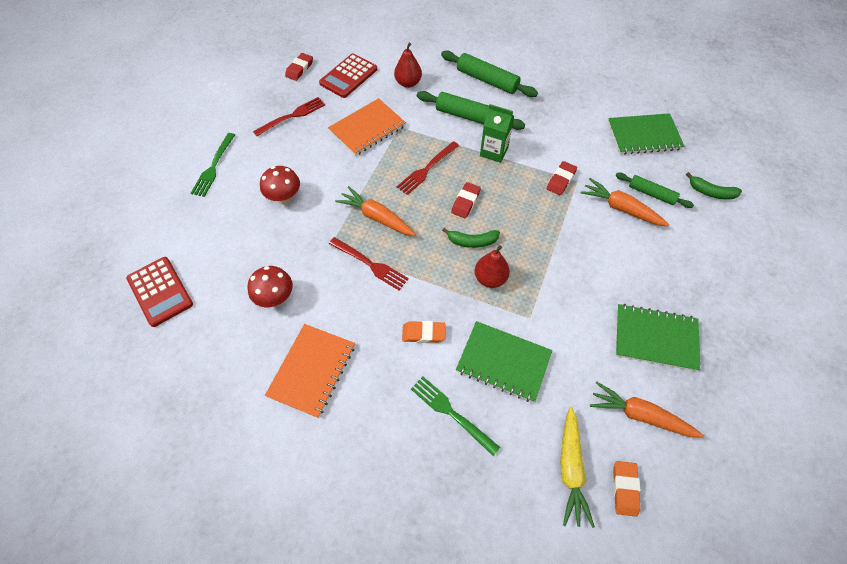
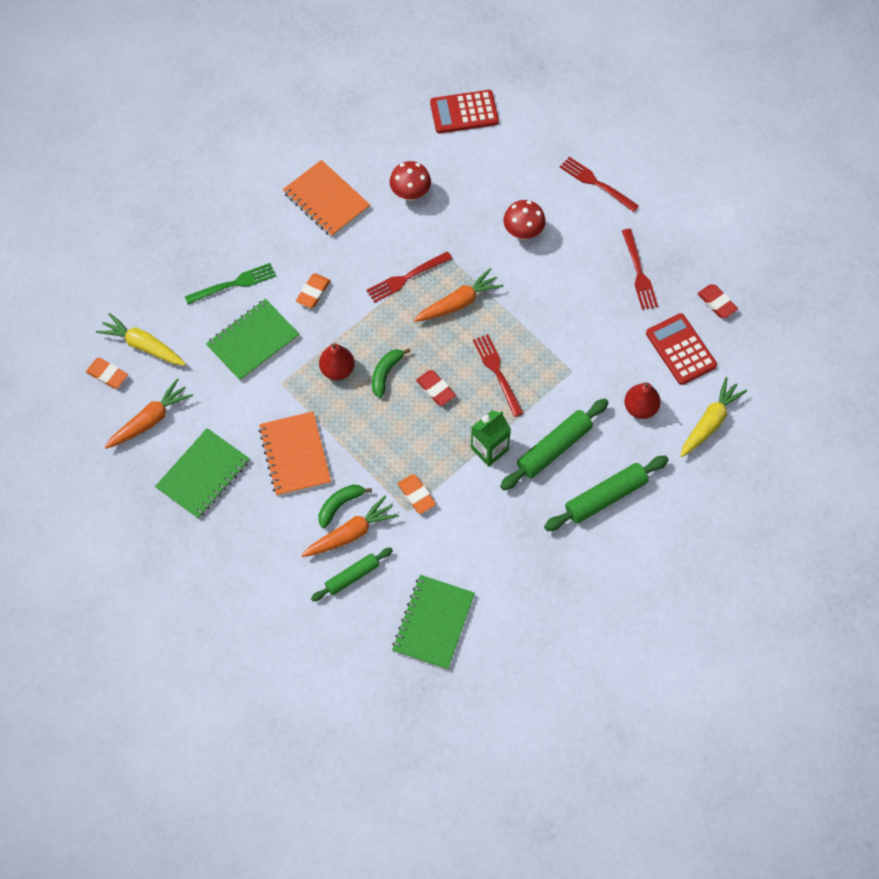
camera: 115 degrees right, 5 degrees up
(213, 167) = (596, 183): green fork -> red fork
(367, 128) = (584, 338): orange notebook -> orange notebook (295, 455)
(398, 48) = (710, 422): none -> yellow carrot
(561, 180) = (416, 495): red eraser -> orange eraser
(711, 192) = (322, 640): green banana -> green banana (340, 505)

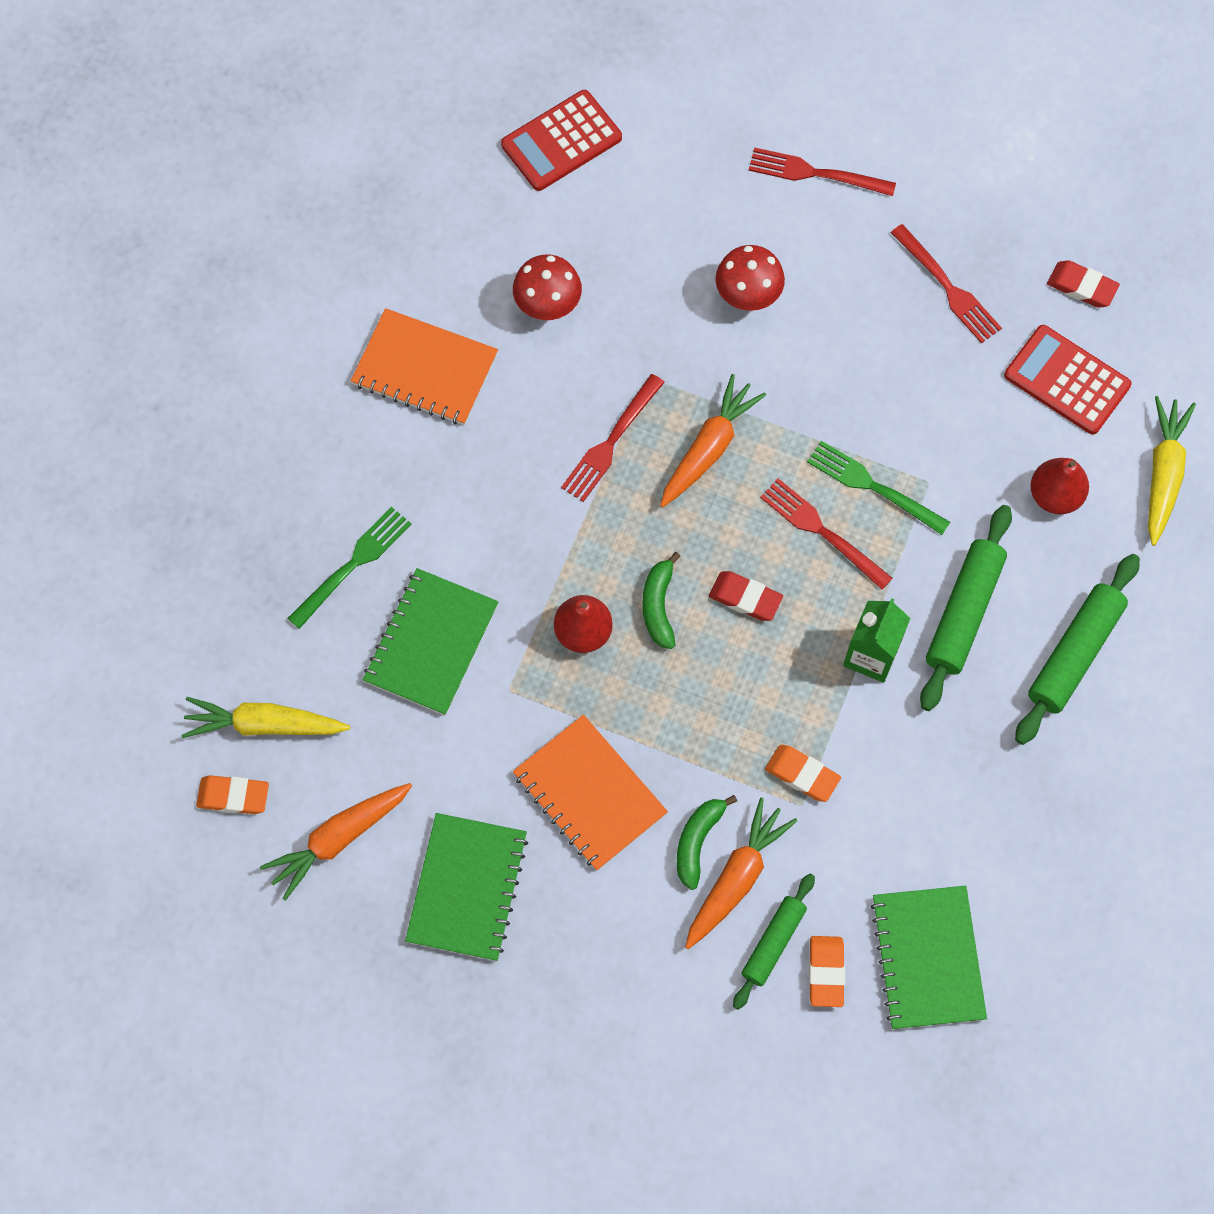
camera: 25 degrees left, 5 degrees up
(150, 420) = (339, 839): orange carrot -> orange carrot turned 150 degrees counterclockwise
(313, 292) = (482, 526): orange eraser -> orange eraser (826, 972)
(539, 361) = (873, 487): none -> green fork

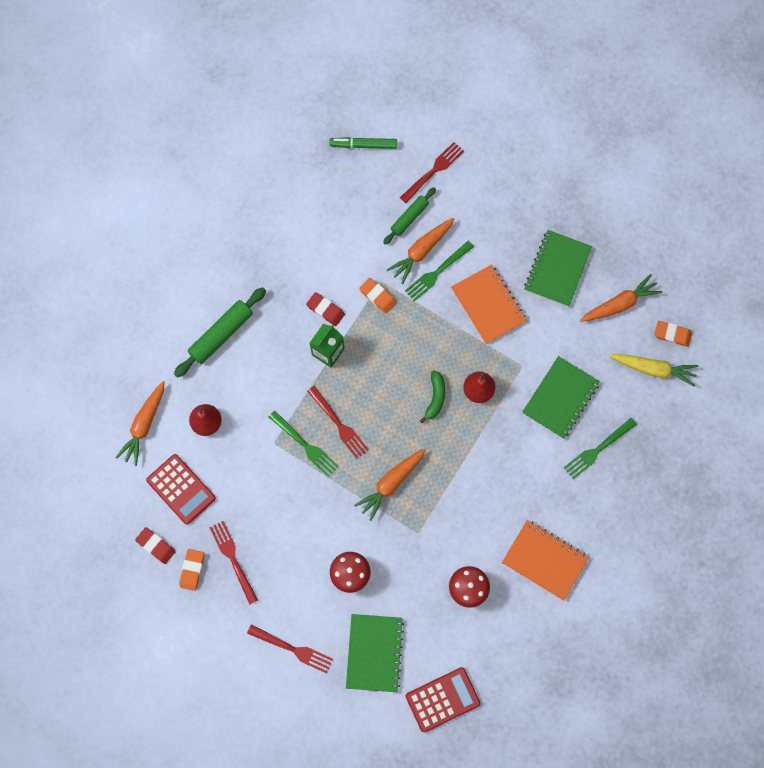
camera: 170 degrees left, 5 degrees up
(611, 441) = (445, 497): red fork -> red fork (433, 171)
(697, 841) = (437, 272): green banana -> green fork
(745, 598) = (388, 394): red eraser -> red eraser (325, 310)
(826, 972) = (386, 200): orange eraser -> orange eraser (192, 570)
(897, 1084) = (363, 145): none -> green marker
(927, 958) = (335, 198): green notebook -> green notebook (374, 653)
(964, 612) = (273, 366): green rolling pin -> none
(1163, 474) = (144, 425): yellow carrot -> orange carrot

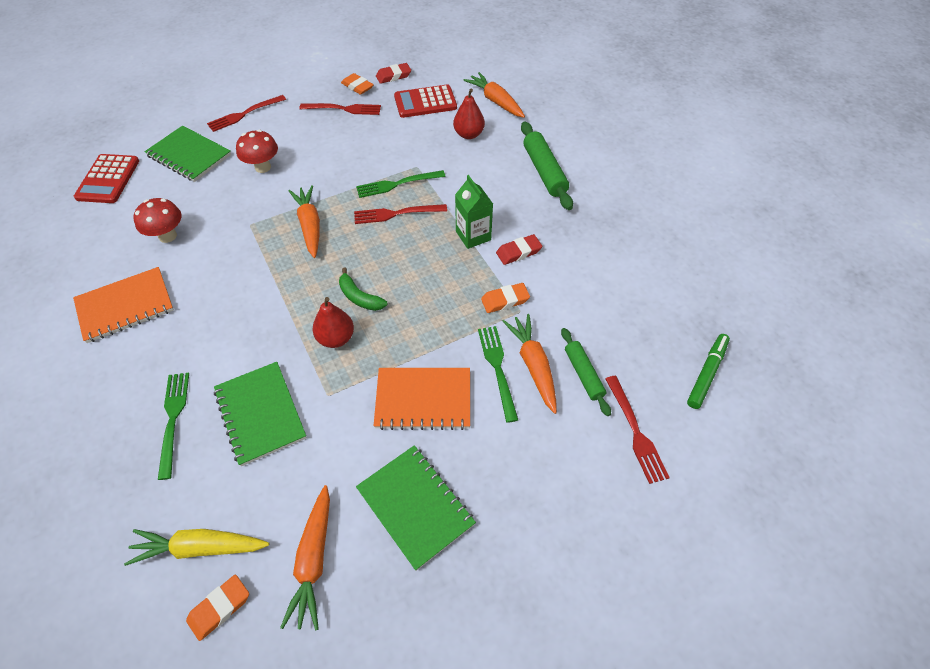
camera: 120 degrees right, 20 degrees down
(653, 369) = (200, 548): yellow carrot -> yellow carrot turned 45 degrees clockwise

